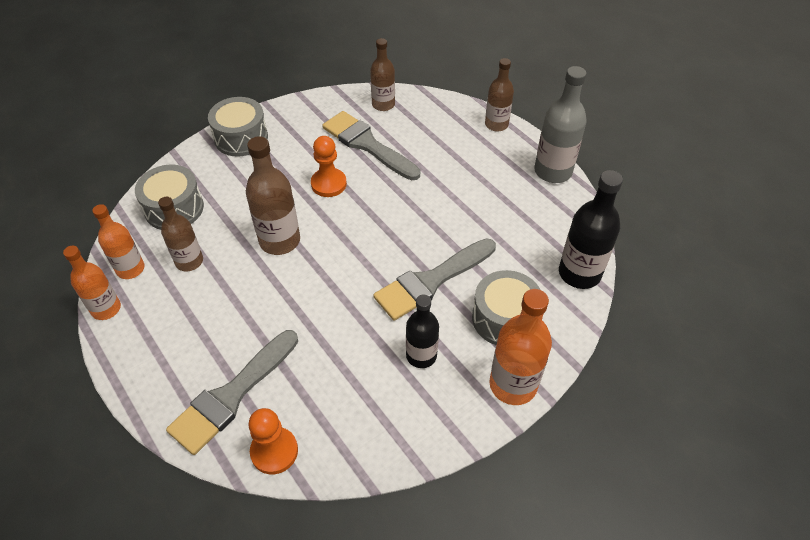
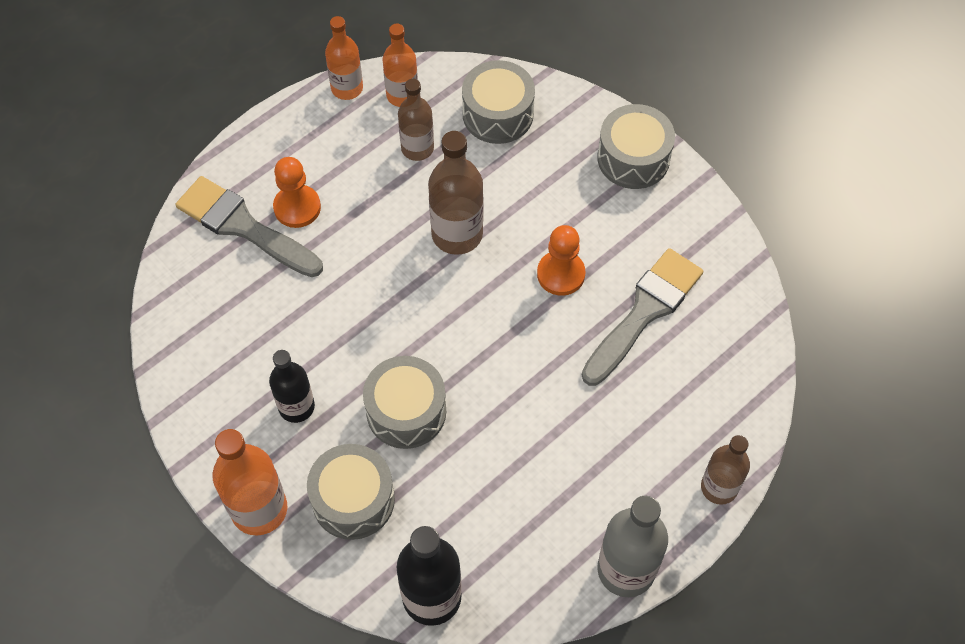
camera: 85 degrees right, 10 degrees up
(274, 451) = (180, 276): orange pawn -> orange pawn (297, 207)
(383, 104) = (735, 324): brown bottle -> none
(431, 281) = (406, 411): grey brush -> grey drum

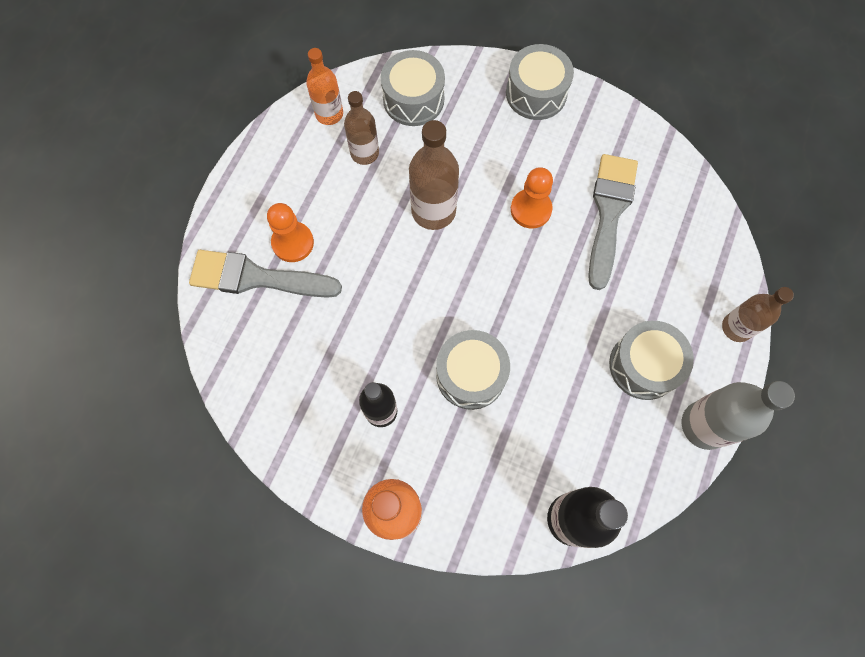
camera: 25 degrees left, 10 degrees up
(347, 88) = (281, 126): orange bottle -> none
(353, 499) = (468, 468): grey drum -> grey drum (644, 365)

